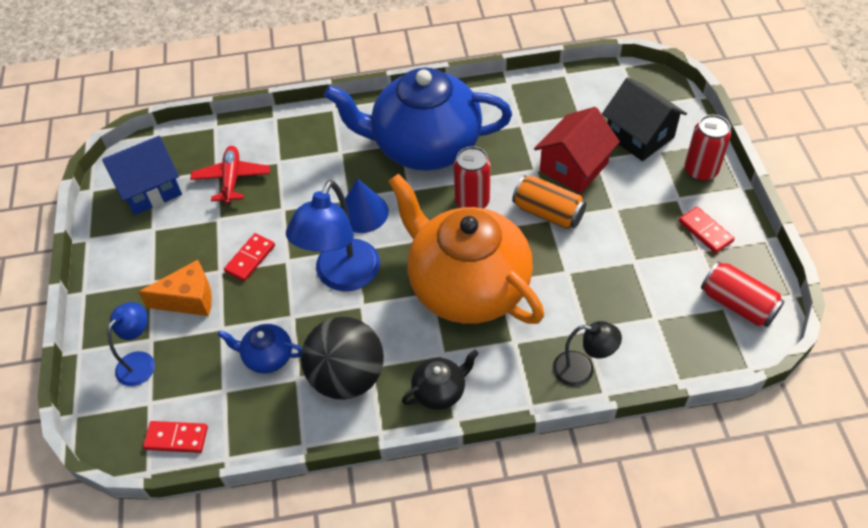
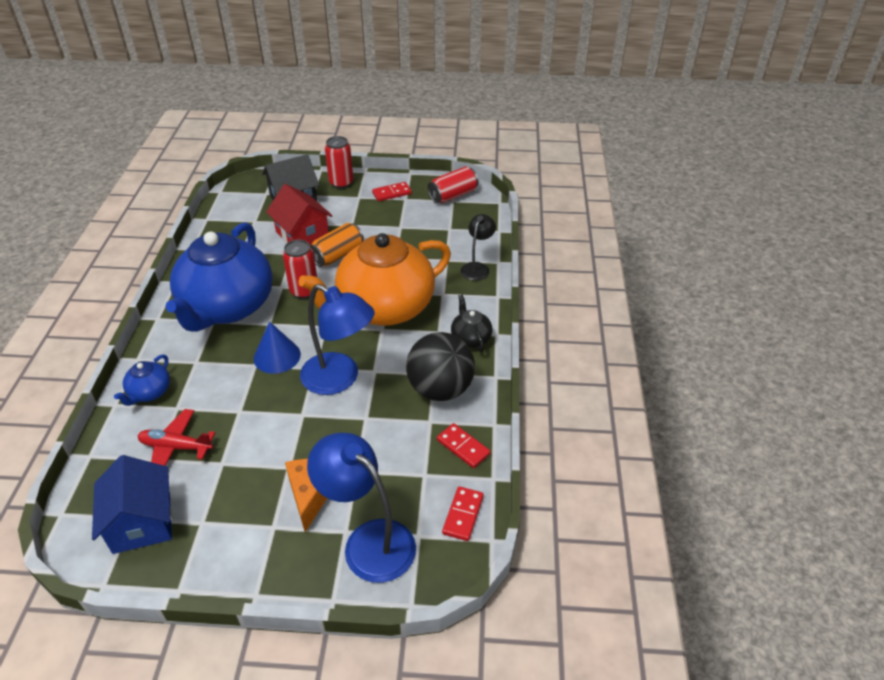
camera: 80 degrees left, 10 degrees down
(141, 361) = (368, 541): blue lamp -> blue lamp, size x1.74
(250, 259) = (286, 441): red domino -> red domino (463, 447)
(267, 357) = (401, 439): blue teapot -> blue teapot (149, 392)

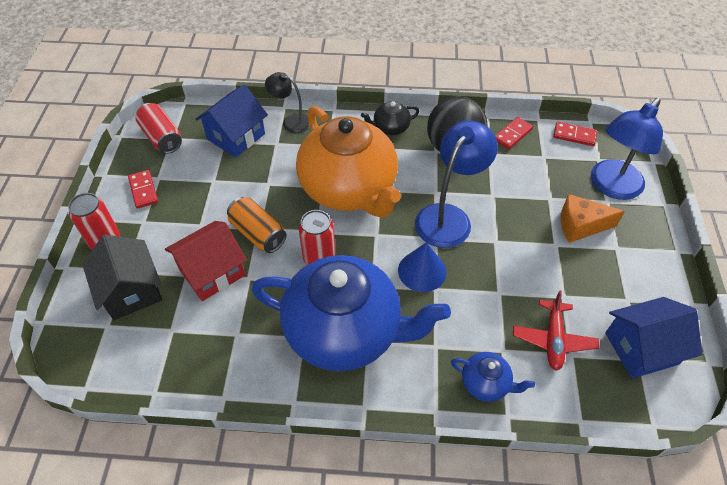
camera: 90 degrees left, 10 degrees up
(455, 235) = (236, 136): none -> blue house

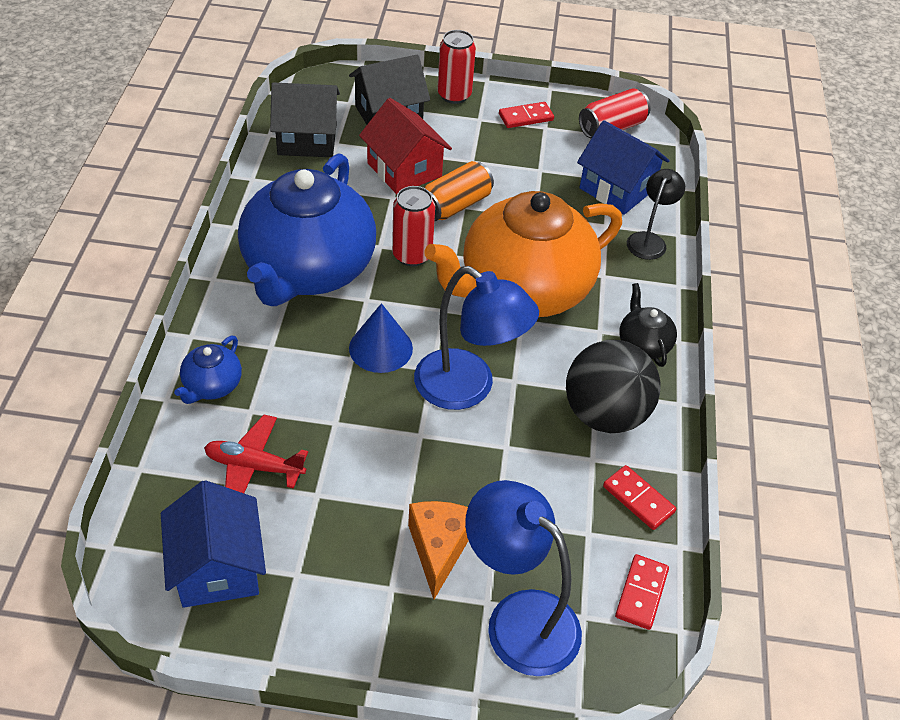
camera: 90 degrees right, 5 degrees down
(164, 356) = (307, 139): none -> black house

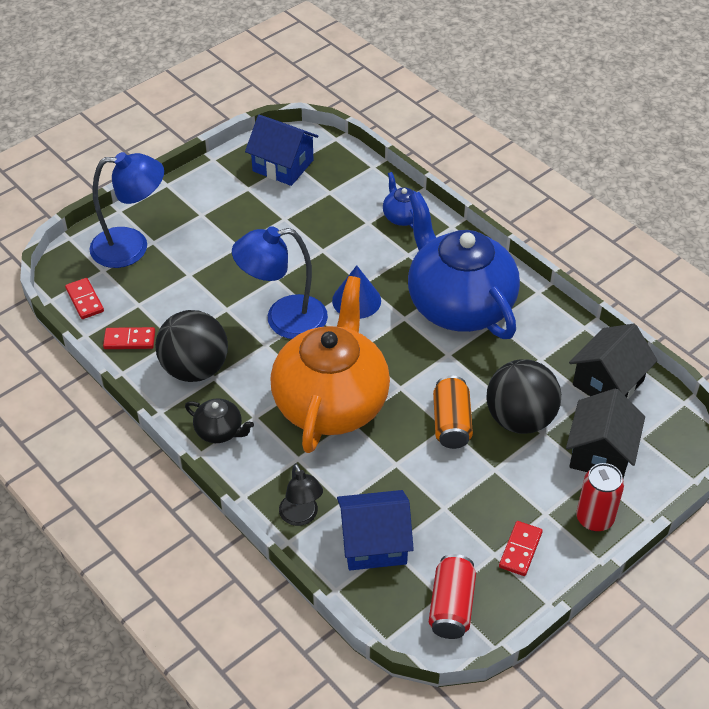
camera: 135 degrees right, 0 degrees up
(254, 467) = (328, 205): red plane -> none
(404, 170) = (520, 419): red house -> black ball
(412, 255) = (422, 365): red can -> none
(439, 549) = (200, 243): orange cheese -> none

